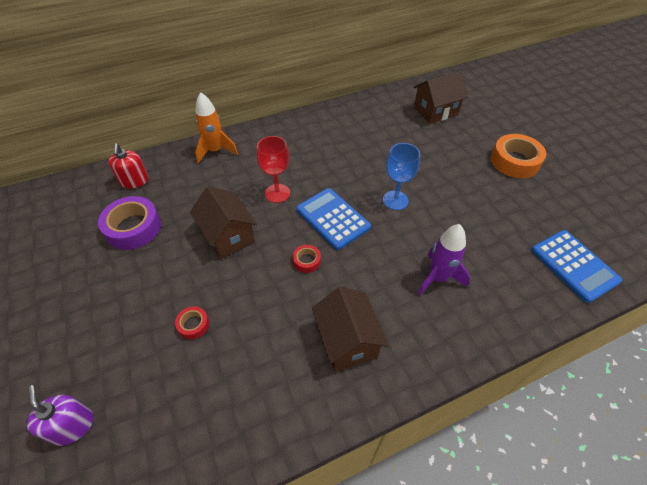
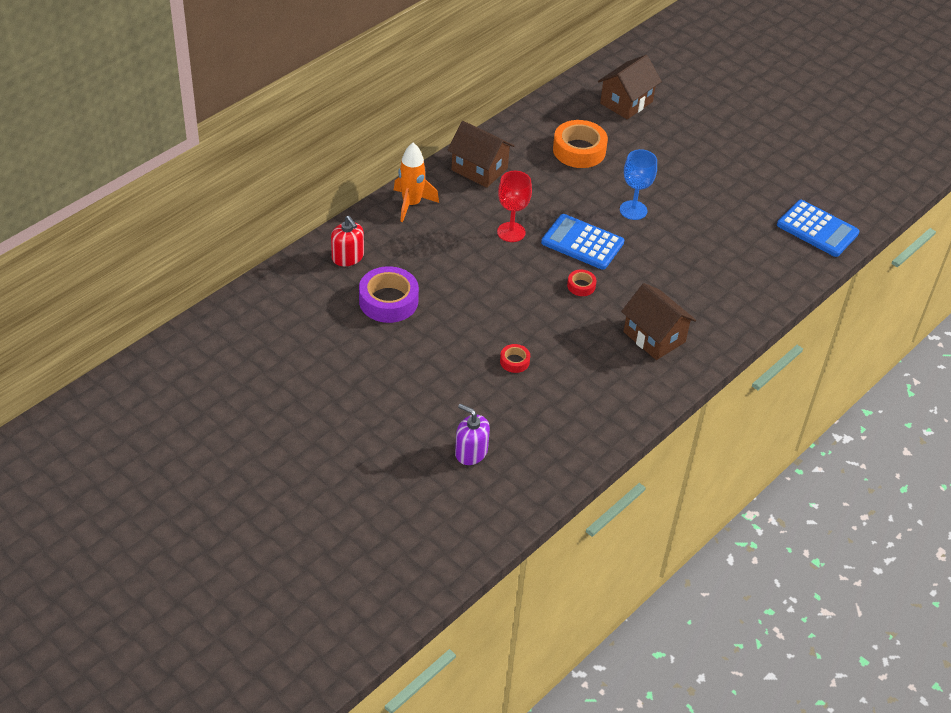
camera: 25 degrees left, 5 degrees down
(228, 236) = (490, 284): brown house -> brown house (479, 169)
(438, 278) = (706, 269): purple rocket -> none
(515, 161) = (732, 142): orange tape -> orange tape (579, 150)

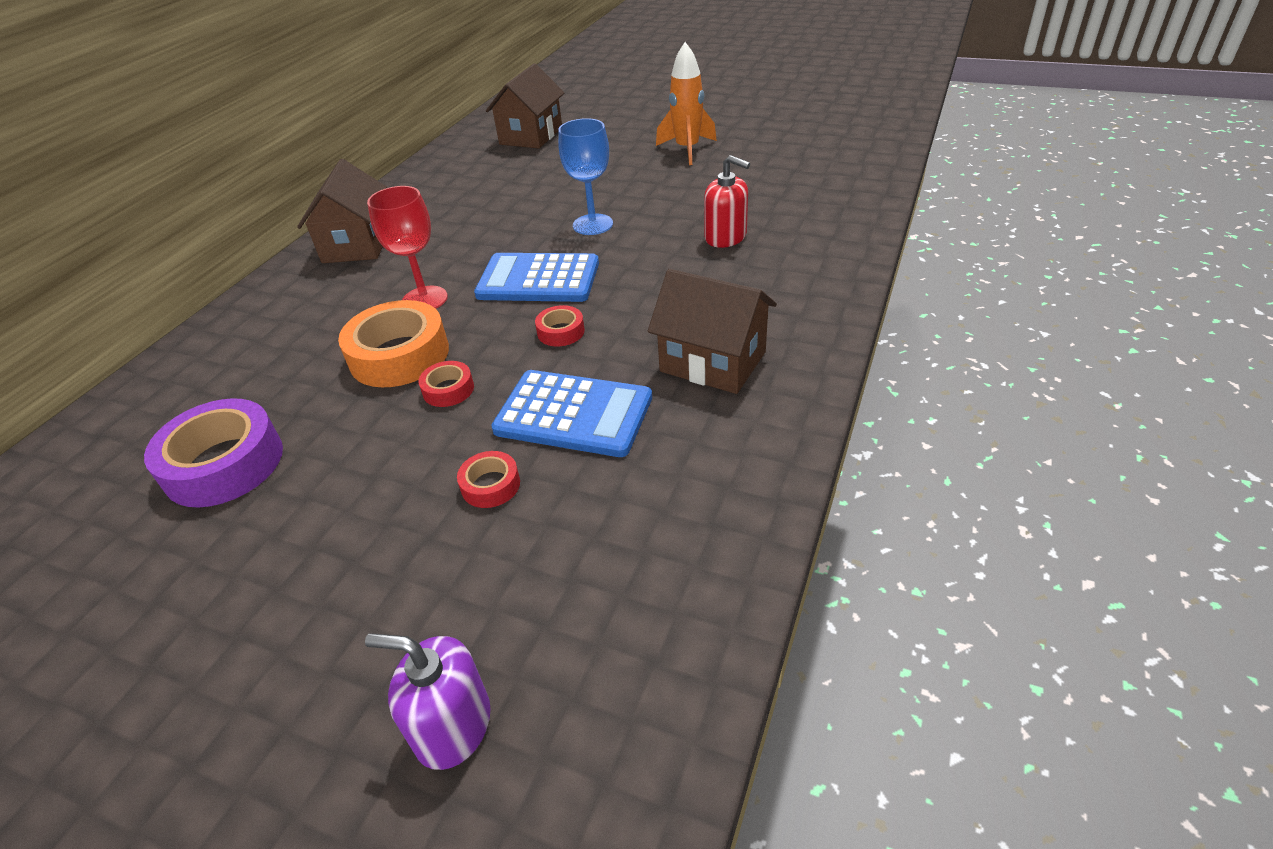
camera: 15 degrees left, 5 degrees down
(347, 257) = (143, 418): red soap dispenser -> red soap dispenser (725, 237)
(411, 204) = (256, 313): orange rocket -> orange rocket (687, 150)
(479, 169) = (357, 244): brown house -> brown house turned 75 degrees clockwise
(508, 300) = (448, 389): none -> red tape
(579, 150) = (491, 189): orange tape -> orange tape (399, 355)
(817, 229) = (838, 175): blue calculator -> blue calculator (574, 414)

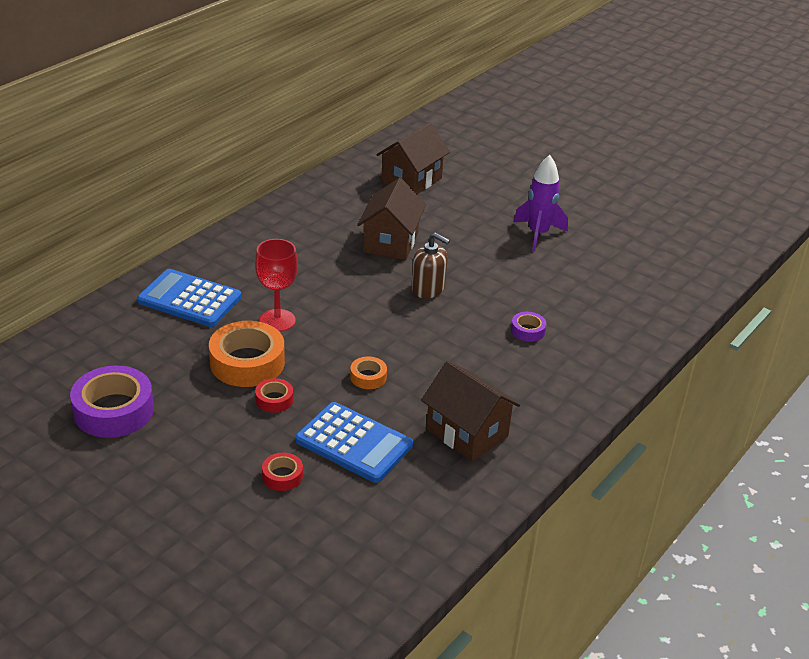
camera: 10 degrees right, 5 degrees down
(357, 244) = (238, 254): brown house -> brown house (390, 242)
(453, 726) = (219, 606): purple soap dispenser -> none
(538, 279) = (367, 327): blue calculator -> blue calculator (189, 299)
(561, 332) = (368, 377): red tape -> orange tape
(593, 224) = (428, 288): blue goblet -> brown soap dispenser
(687, 150) = (538, 234): orange rocket -> purple rocket
(725, 237) = (527, 331): red soap dispenser -> purple tape

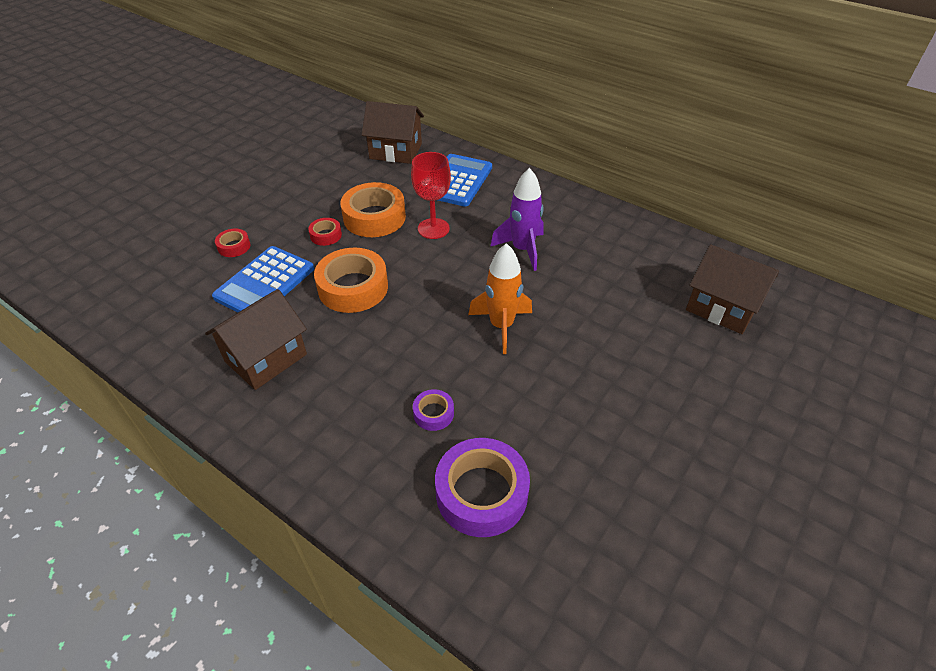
camera: 90 degrees right, 10 degrees up
(113, 410) = (320, 164): purple tape -> purple tape (481, 493)
(368, 377) = (353, 287): orange tape -> orange tape, size x2.05
(390, 242) = (581, 294): brown house -> brown house (396, 151)
(428, 288) = (501, 326): brown soap dispenser -> orange rocket
(538, 234) = (648, 433): purple rocket -> purple rocket (522, 249)

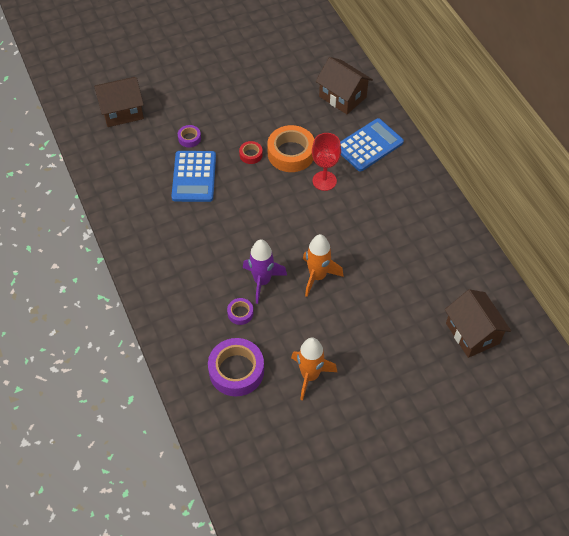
camera: 30 degrees right, 10 degrees up
(234, 246) = (189, 138): red tape -> purple tape
(265, 283) = (194, 177): blue calculator -> blue calculator turned 60 degrees counterclockwise
(266, 358) = (169, 232): brown house -> brown house (122, 112)
(353, 287) = (245, 205): orange tape -> none
(522, 249) = (372, 226): purple rocket -> purple rocket (262, 281)
(585, 447) = (310, 376): none -> orange rocket

